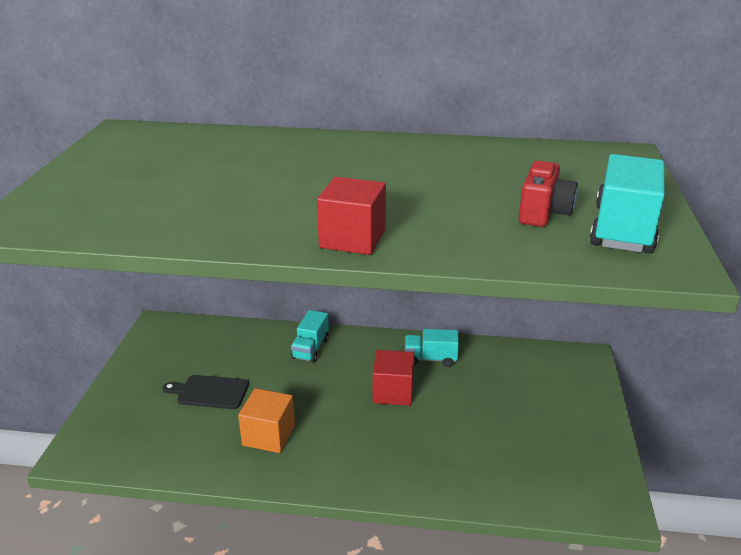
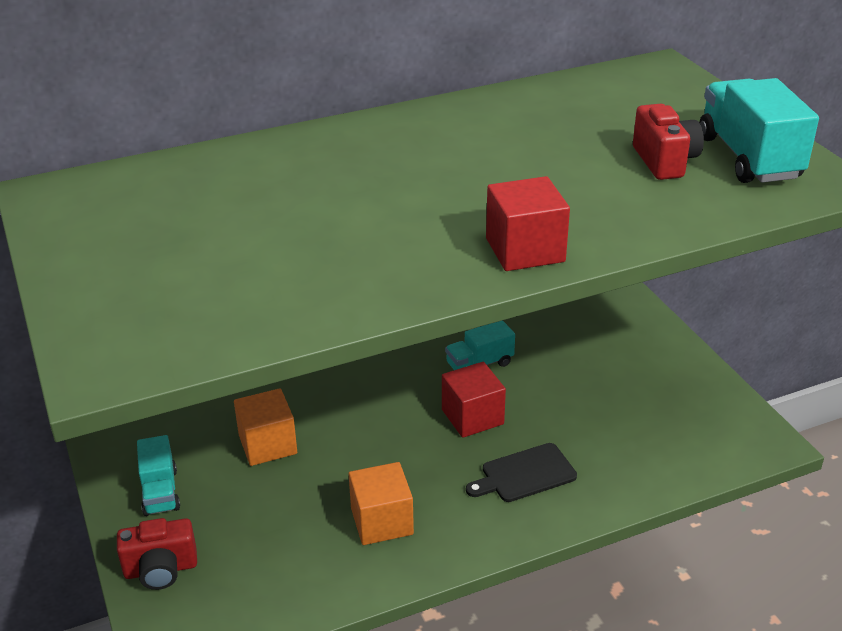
camera: 30 degrees left, 5 degrees up
(116, 406) = (161, 569): none -> red camera
(210, 392) = (264, 503): black cutting board -> black cutting board (525, 474)
(246, 357) = (268, 444): none -> orange cube
(310, 348) = (335, 404): turquoise truck -> turquoise truck (160, 492)

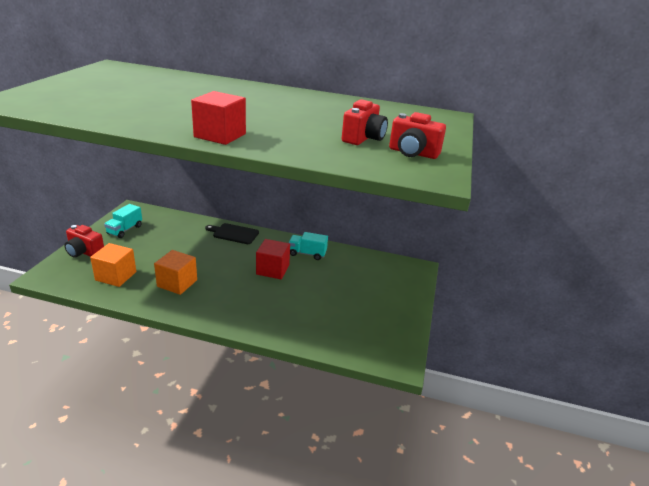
camera: 35 degrees right, 5 degrees down
(268, 444) = (182, 236): orange cube -> orange cube (116, 276)
(525, 474) = (259, 302): black cutting board -> black cutting board (234, 234)
(748, 157) = (413, 153): turquoise truck -> red camera

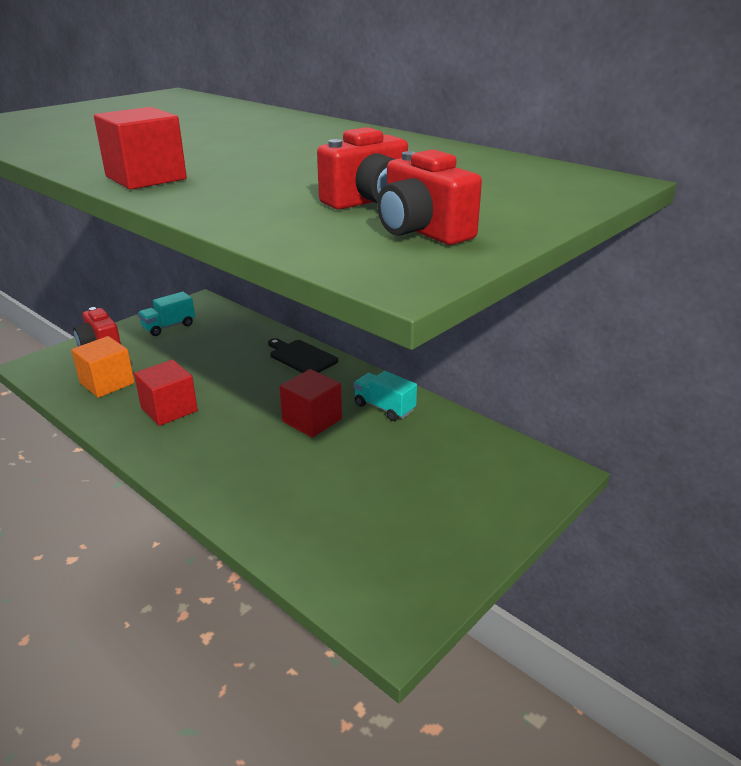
camera: 30 degrees right, 0 degrees up
(177, 283) = (169, 409): orange cube -> red cube

